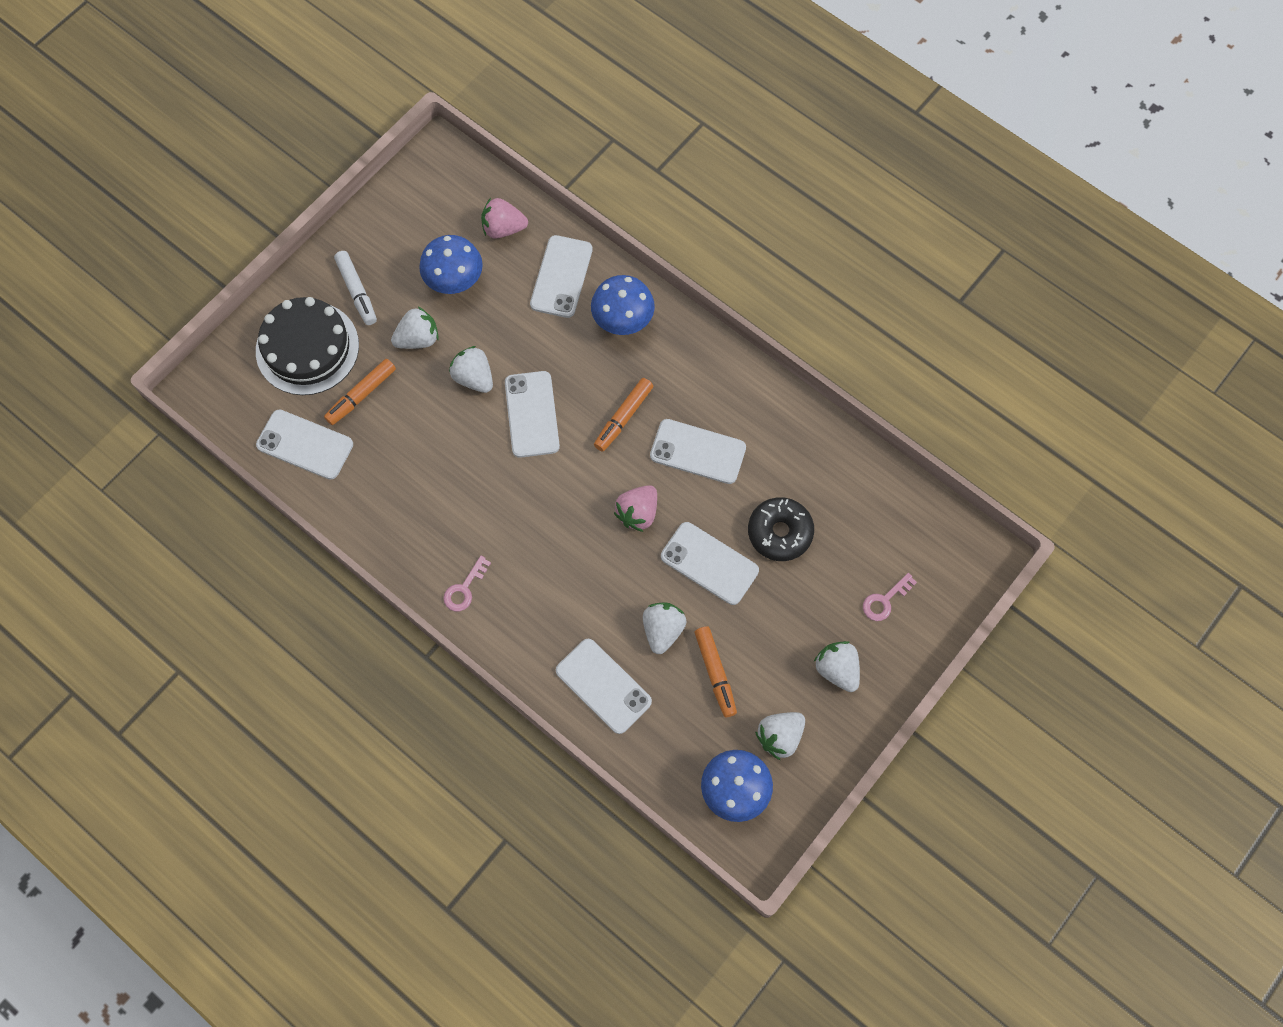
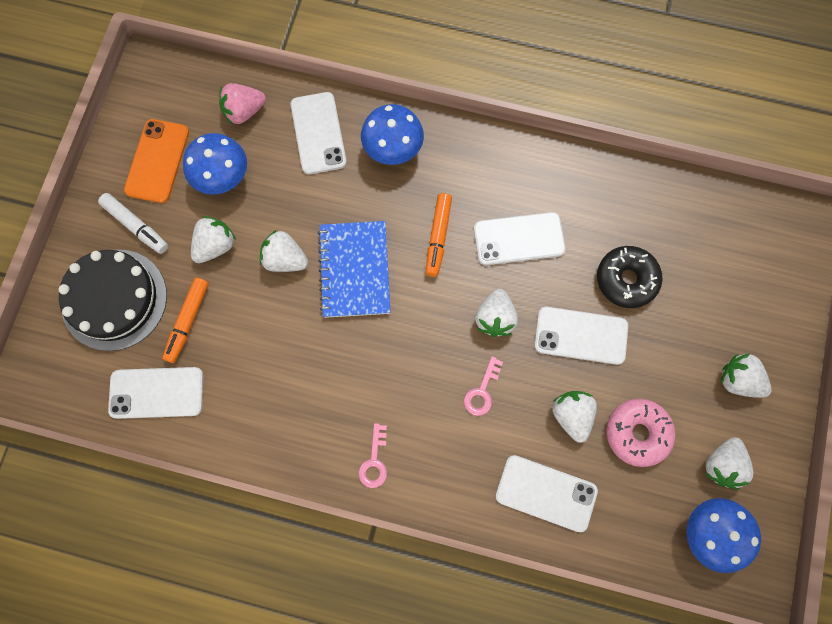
camera: 25 degrees left, 5 degrees up
(404, 241) = (157, 161): none -> orange phone
(531, 414) = (354, 270): white phone -> blue notebook
(638, 513) = (495, 318): pink strawberry -> white strawberry
(715, 673) = (637, 433): orange marker -> pink donut
(885, 600) = (745, 299): pink key -> pink key (482, 391)

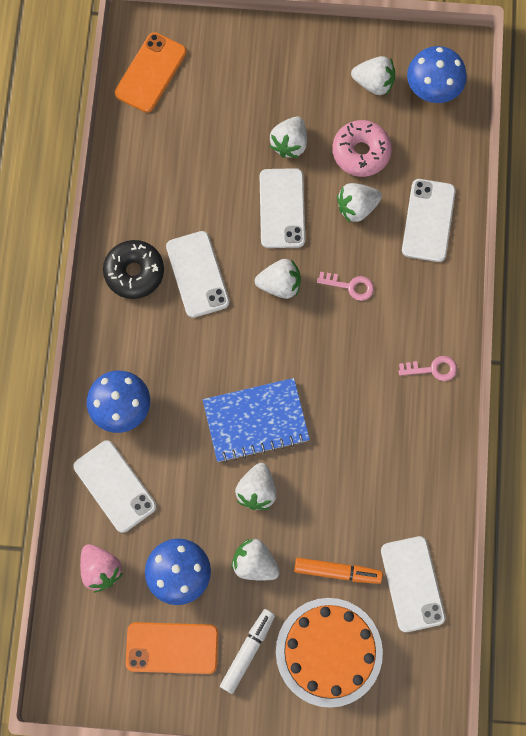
camera: 100 degrees left, 0 degrees up
(114, 299) = (329, 652): black cake -> orange cake
(318, 133) = (115, 486): white phone -> white phone turned 75 degrees clockwise
(438, 237) = (208, 348): orange marker -> none
(626, 280) = (221, 175): black donut -> black donut (134, 272)
(738, 380) = (297, 75): white strawberry -> white strawberry (289, 144)
(753, 227) = (150, 73): none -> orange phone

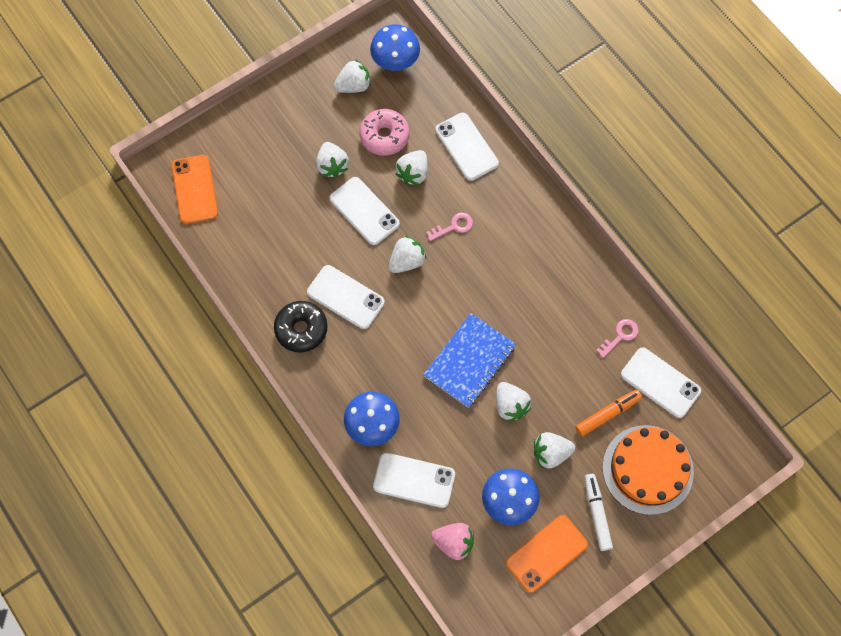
camera: 40 degrees left, 5 degrees down
(432, 369) = (552, 238): pink key -> pink key (620, 336)

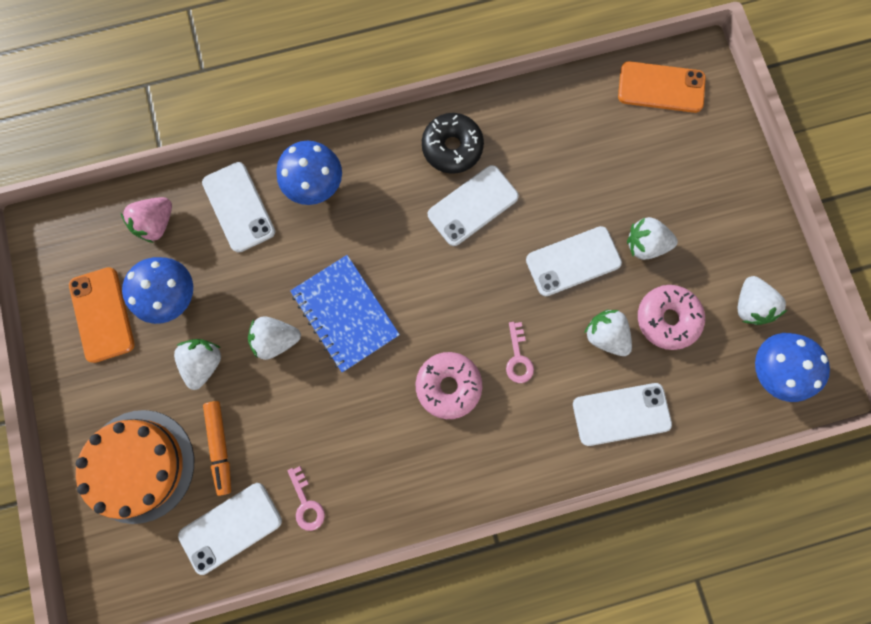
camera: 110 degrees right, 10 degrees up
(407, 261) = (492, 287): white strawberry -> none
(414, 480) = (239, 207): white phone -> white phone turned 60 degrees counterclockwise
(494, 267) = (448, 385): none -> pink donut
(596, 513) = (118, 386): white marker -> none

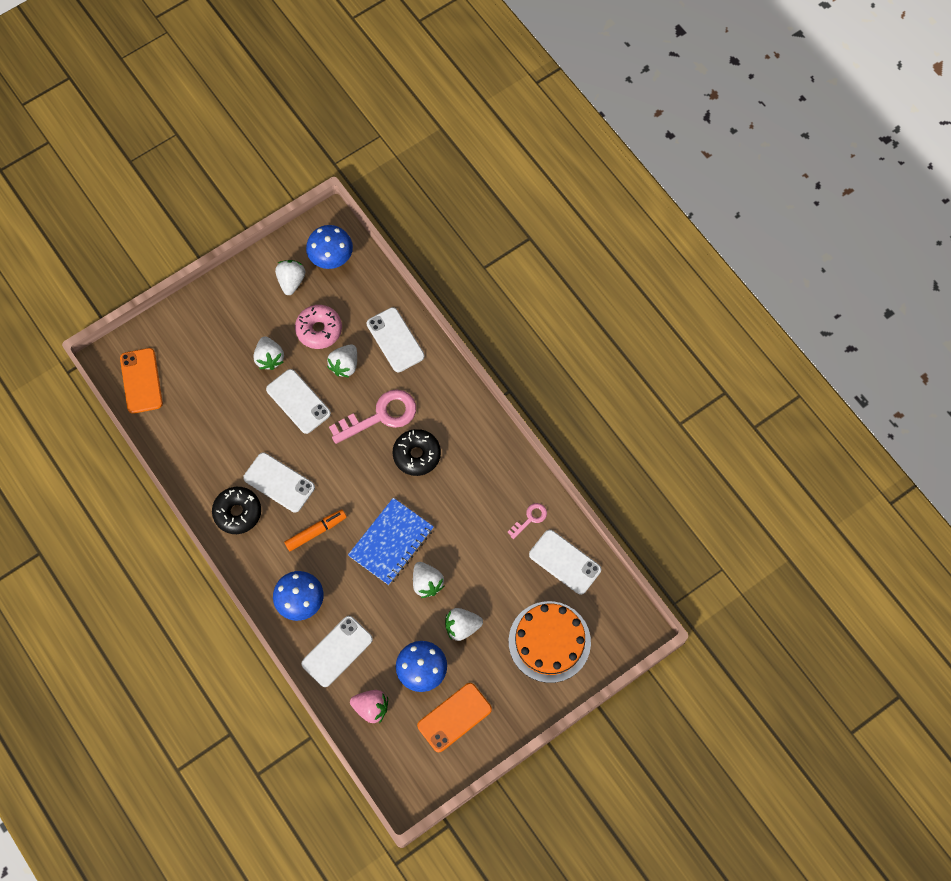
camera: 110 degrees left, 10 degrees down
(221, 446) = (515, 591): orange marker -> orange marker (315, 531)
(448, 385) = (417, 455): pink donut -> black donut
(518, 357) = (380, 416): pink key -> pink key, size x2.00
(748, 305) = (291, 281): white strawberry -> white strawberry turned 60 degrees counterclockwise

